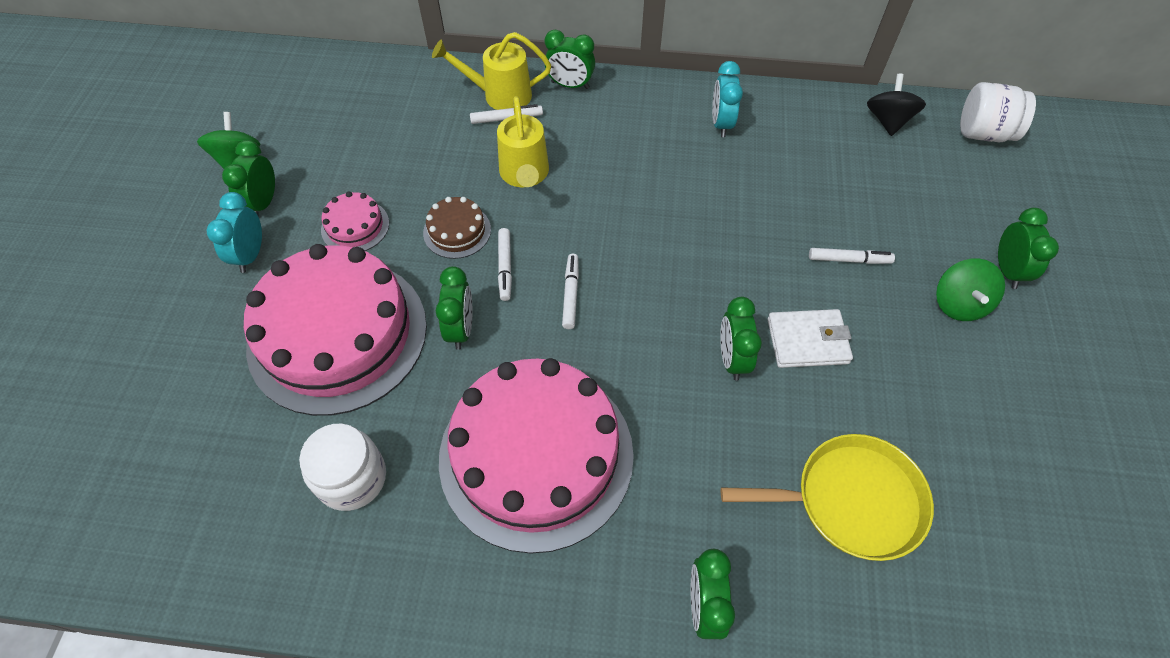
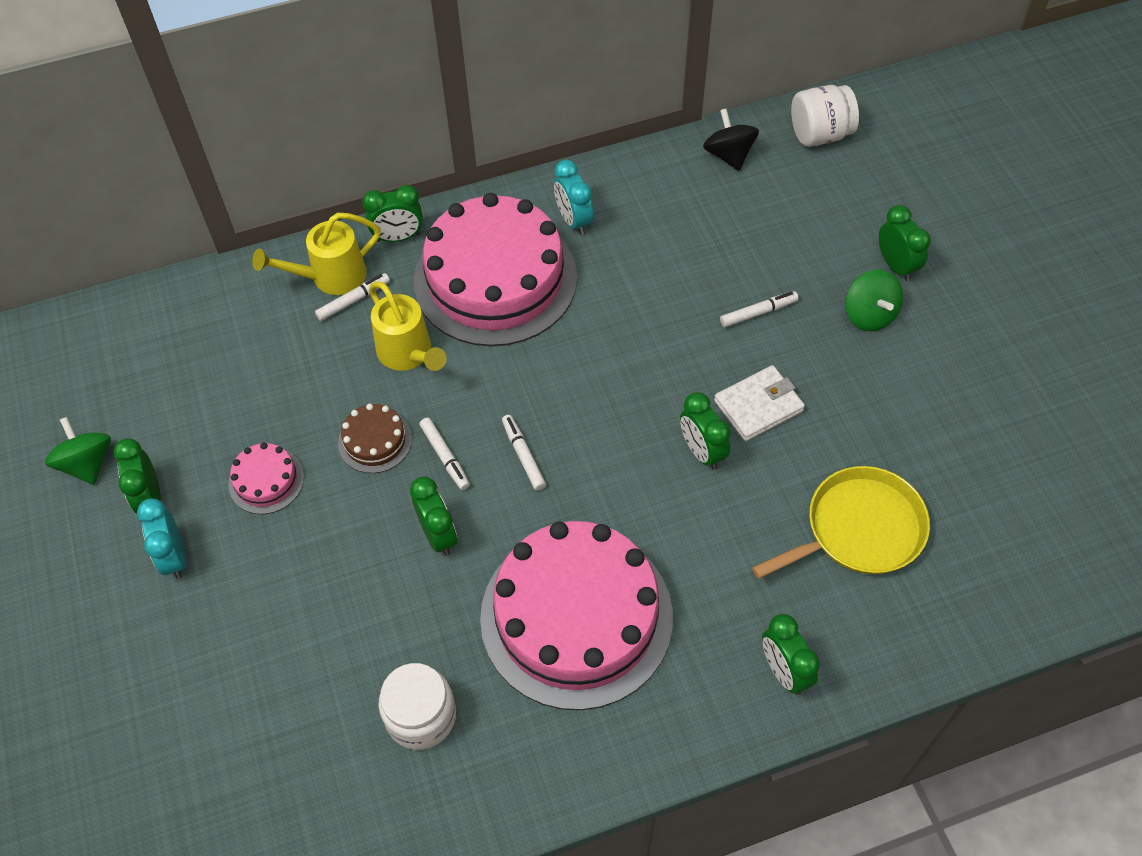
camera: 25 degrees left, 0 degrees up
(337, 334) = (320, 594): pink cake -> pink cake (495, 279)

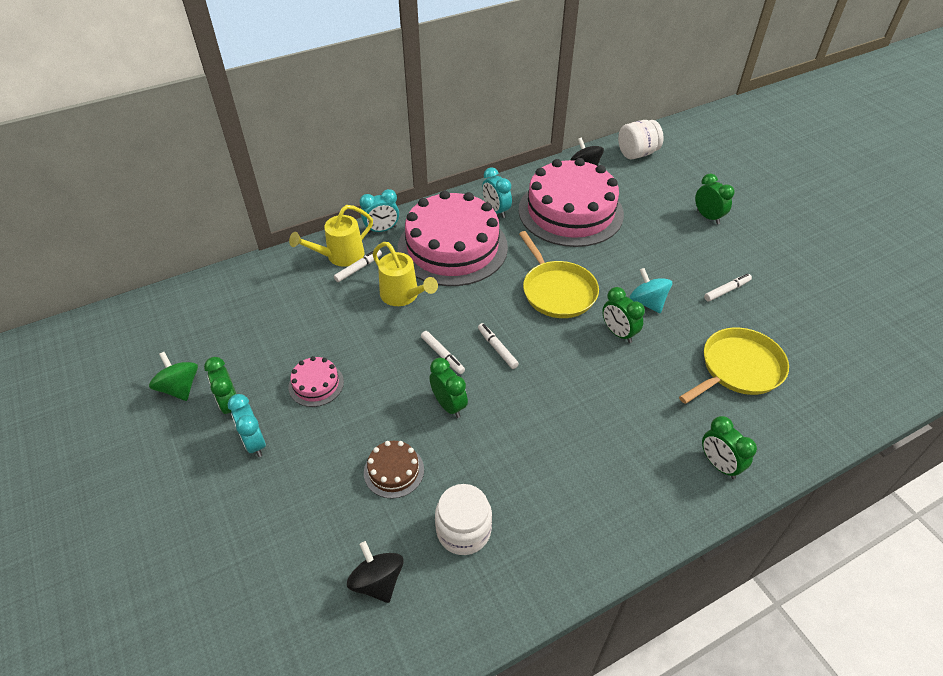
camera: 10 degrees left, 10 degrees down
(301, 767) = (377, 581): none -> black spinning top
(375, 441) = (390, 350): brown cake -> brown cake (394, 471)
(398, 237) = (382, 230): green clock -> turquoise clock
(576, 616) = (561, 447): pink cake -> pink cake (570, 212)
(631, 371) = (557, 291): none -> yellow pan
(758, 313) = (630, 250): white marker -> white marker (726, 290)
(758, 406) = (647, 302): white wallet -> turquoise spinning top
(869, 315) = (701, 245): green spinning top -> none

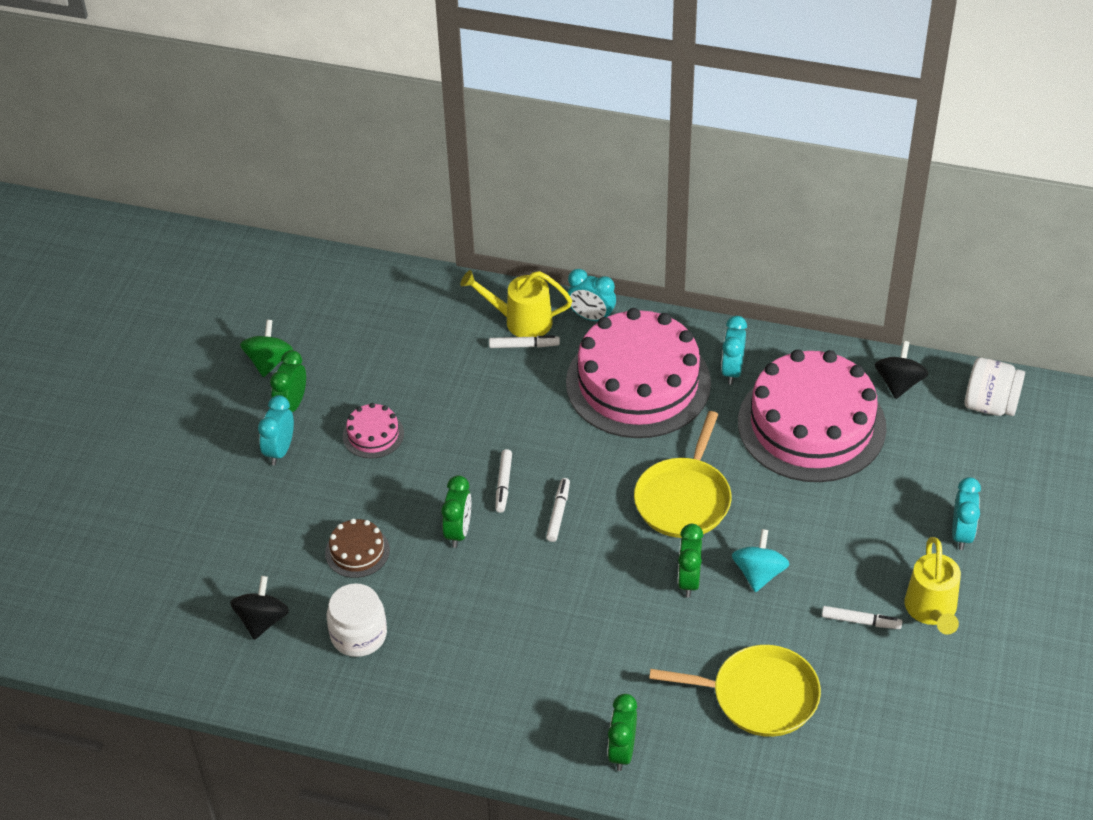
camera: 45 degrees right, 0 degrees up
(403, 296) = (533, 402): yellow watering can -> yellow watering can (931, 611)
(708, 217) = (961, 534): green clock -> turquoise clock

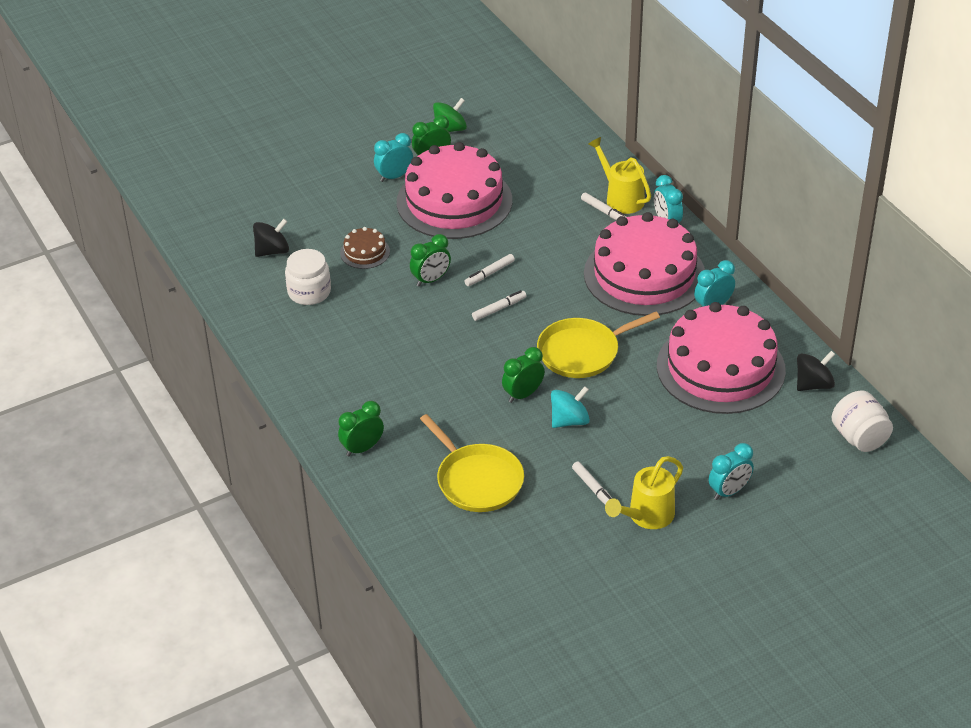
camera: 45 degrees right, 5 degrees down
(373, 434) = (454, 201): pink cake -> pink cake, size x2.40

